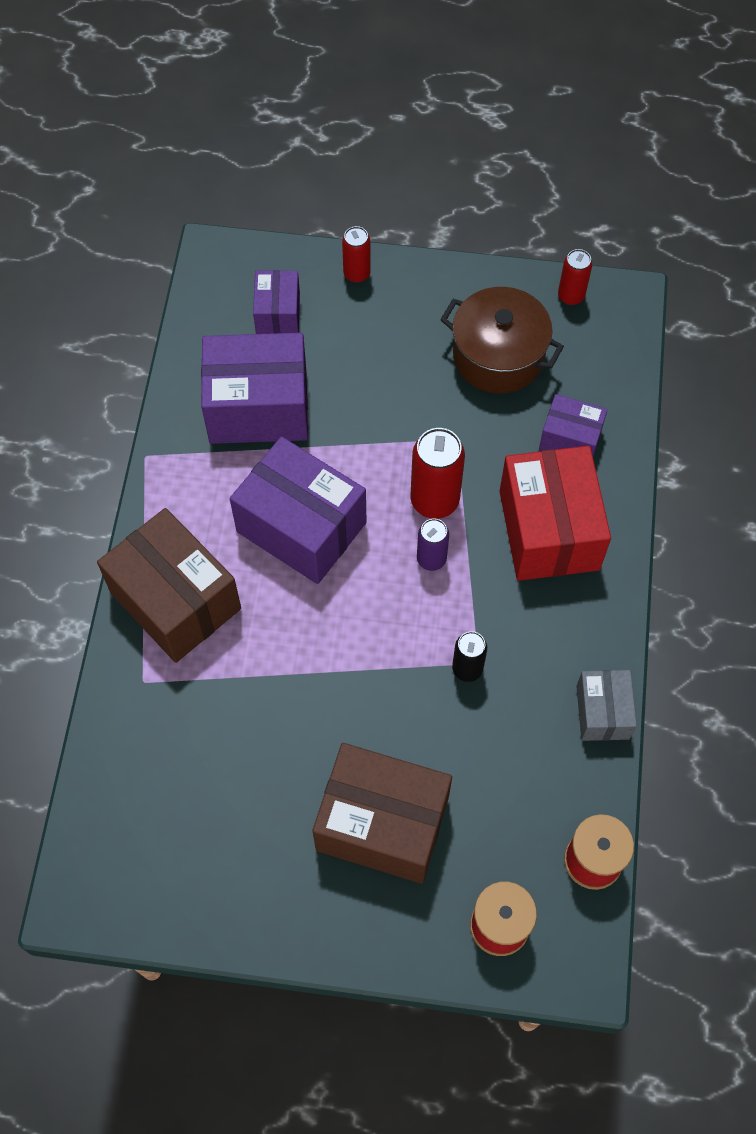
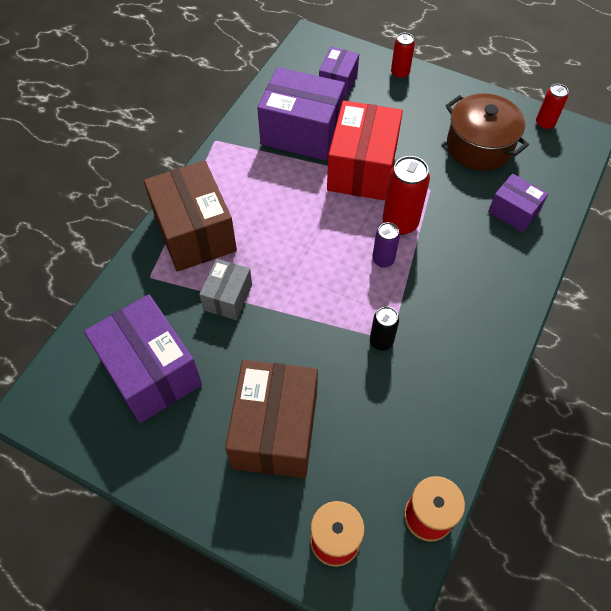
camera: 20 degrees right, 5 degrees down
(301, 527) = (300, 212): purple box -> purple box (151, 371)
(382, 824) = (275, 430): brown box -> brown box turned 60 degrees clockwise
(548, 530) = (476, 266): red box -> red box (362, 168)
(602, 712) = (474, 406): grey box -> grey box (228, 297)

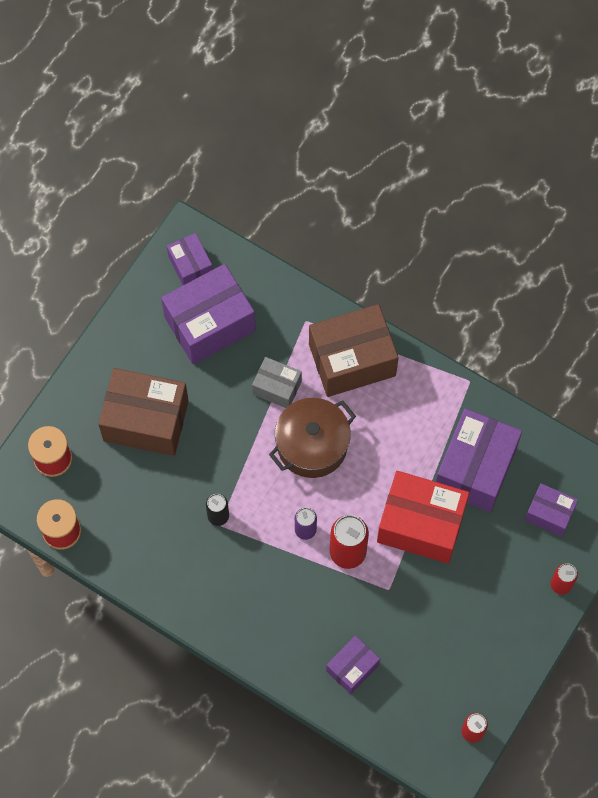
camera: 95 degrees right, 10 degrees up
(74, 400) = (190, 266): none -> purple box
(479, 146) = (443, 652): brown pot -> brown pot (312, 445)

